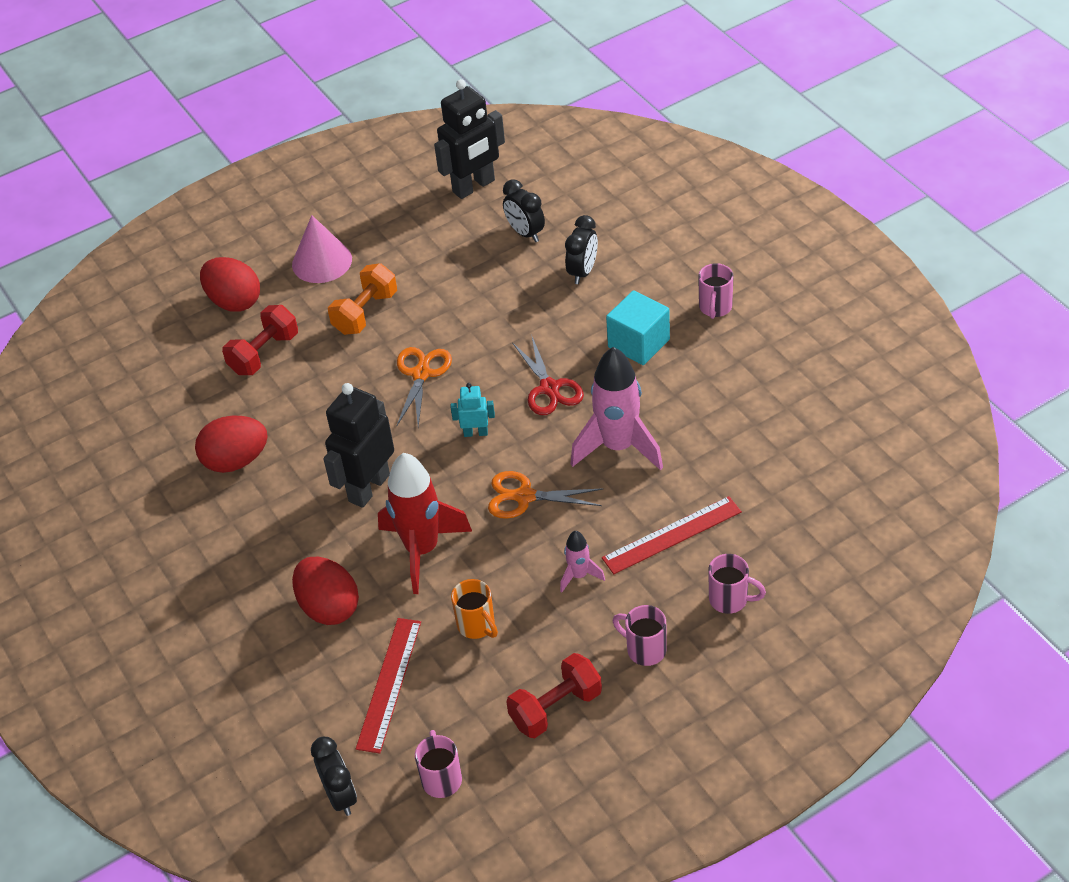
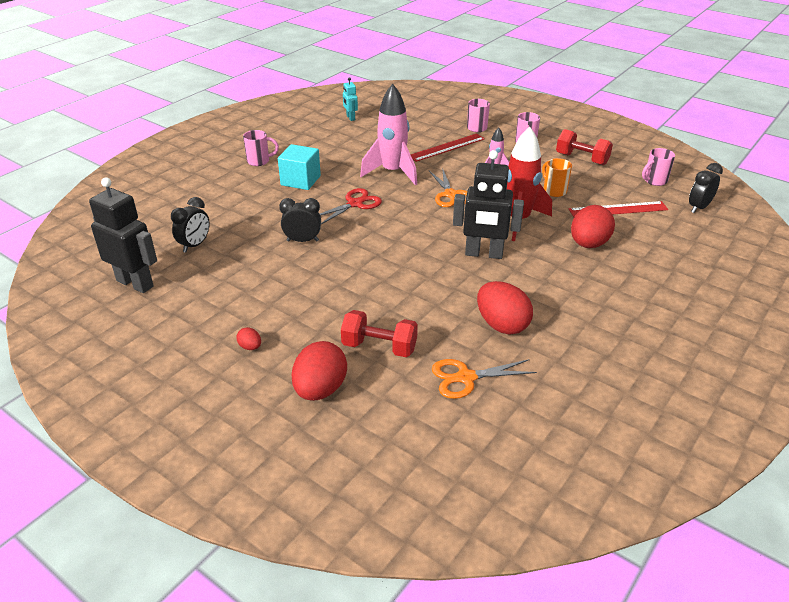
camera: 115 degrees left, 10 degrees down
(322, 261) = (250, 347): pink cone -> red egg
(365, 313) = (309, 302): orange dumbbell -> none
(421, 374) = (365, 258): orange scissors -> orange scissors (465, 377)
(475, 433) = (409, 223): turquoise robot -> turquoise robot (350, 118)
(477, 625) = (554, 191): orange mug -> orange mug turned 60 degrees counterclockwise
(583, 272) = (235, 212): black clock -> black clock (302, 240)
(672, 535) = (447, 147): red ruler -> red ruler turned 75 degrees counterclockwise

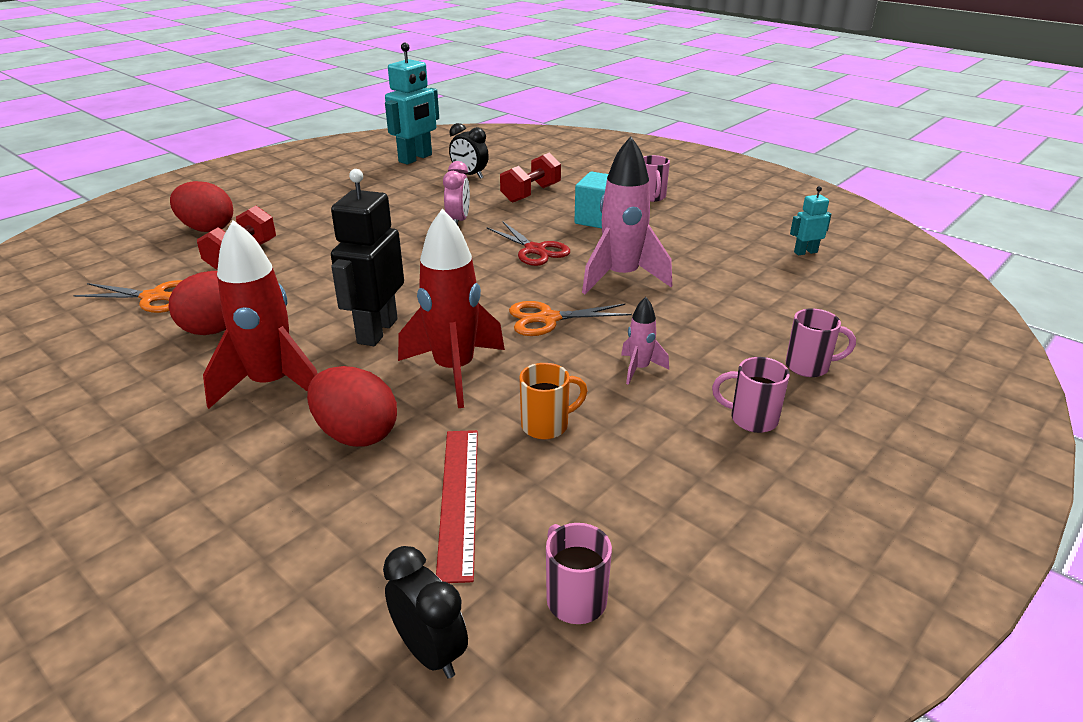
camera: 95 degrees right, 5 degrees down
(135, 283) = (416, 158): black robot -> turquoise robot
(250, 347) = (291, 202): red egg -> none
(302, 240) = (458, 221): black clock -> pink clock
(447, 147) = (714, 328): red ruler -> none
(465, 377) = (154, 297): orange scissors -> orange scissors turned 105 degrees clockwise
(558, 283) = (272, 385): none -> red rocket
(581, 159) = (684, 490): red dumbbell -> red dumbbell (531, 193)

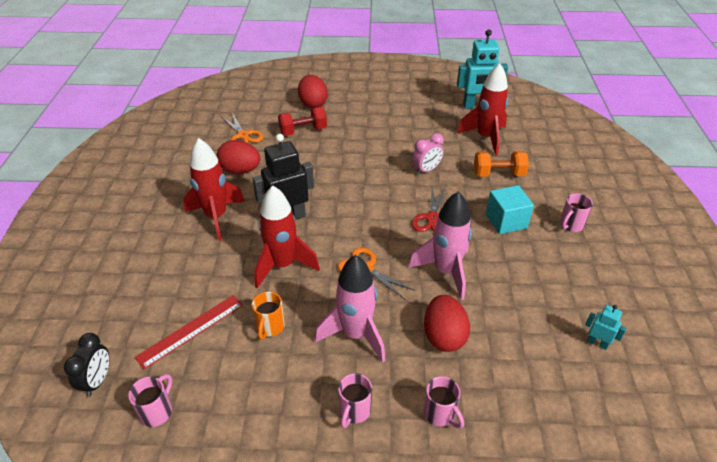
camera: 50 degrees right, 10 degrees up
(356, 434) = (206, 267): red egg -> red egg (444, 336)
(469, 175) = (486, 138): black clock -> red rocket
(531, 193) = (498, 174): red dumbbell -> orange dumbbell
(546, 425) = (270, 327): orange mug -> orange mug turned 75 degrees clockwise
(639, 369) = (355, 334): pink rocket -> pink rocket, size x2.08
(751, 419) = (354, 411): pink mug -> pink mug turned 135 degrees counterclockwise

